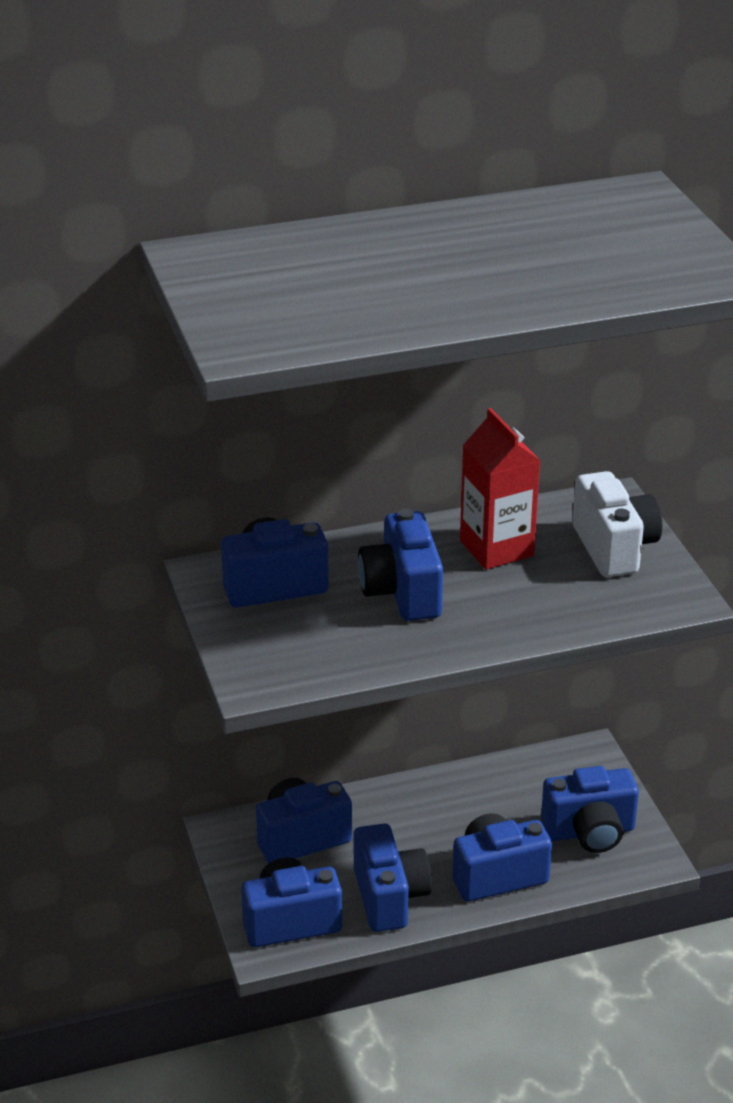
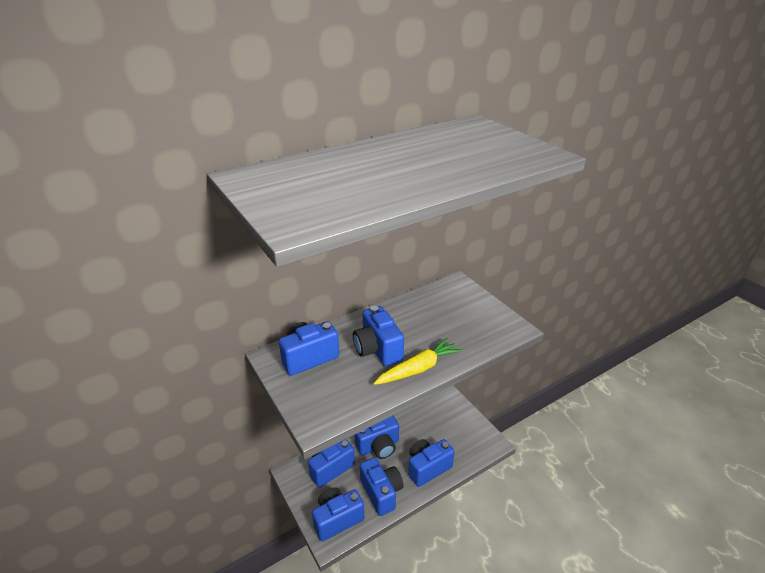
camera: 15 degrees left, 0 degrees up
(463, 634) = (418, 369): none -> yellow carrot
(496, 548) = (415, 317): red carton -> none
(589, 832) = (460, 434): blue camera -> blue camera (378, 446)
(614, 548) = (470, 307): white camera -> none

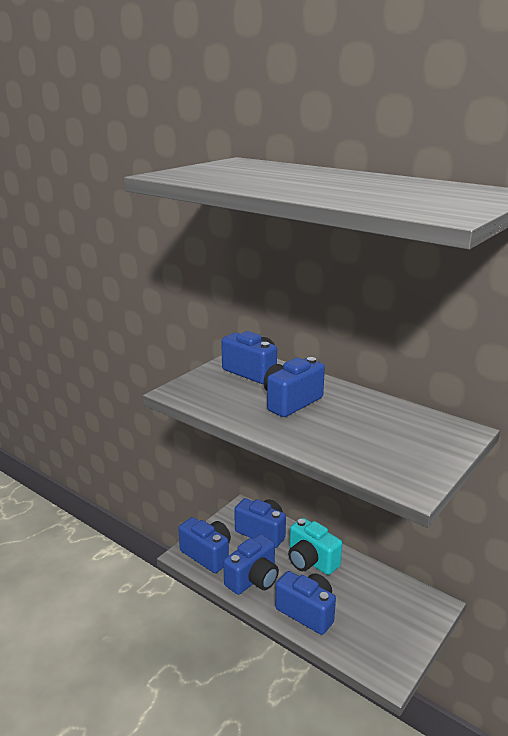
camera: 70 degrees right, 10 degrees down
(378, 446) = (311, 561): blue camera -> turquoise camera
(418, 369) = (279, 429): yellow carrot -> none

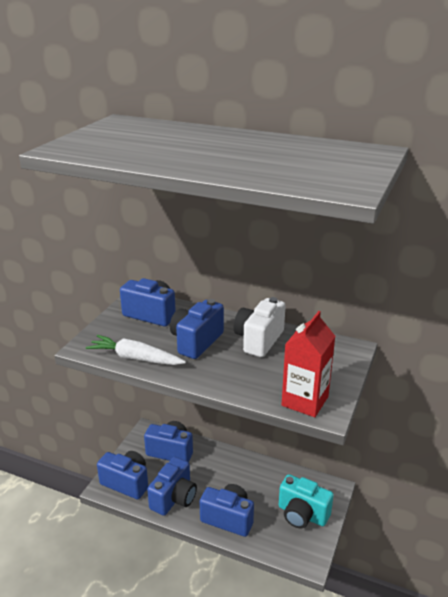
camera: 15 degrees left, 5 degrees up
(222, 408) = (135, 358): none -> white carrot
(311, 561) = (220, 470): turquoise camera -> turquoise camera (302, 514)
(360, 409) = (259, 340): none -> white camera
(393, 474) = (305, 401): none -> red carton

